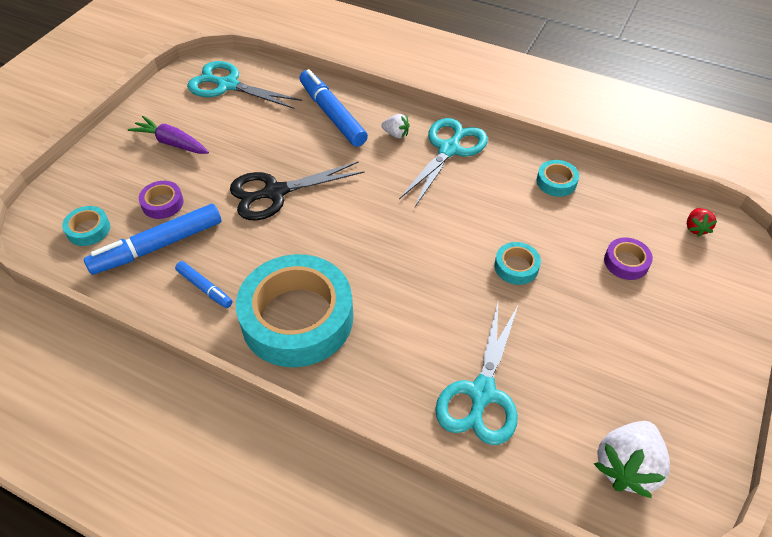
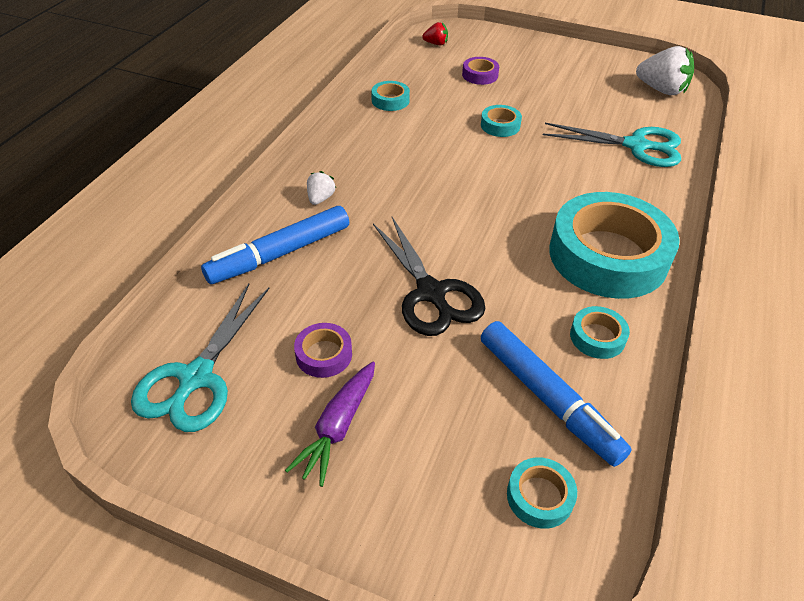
camera: 95 degrees left, 5 degrees down
(162, 203) = (469, 410): purple tape -> purple tape (324, 354)
(204, 288) = (597, 337): blue marker -> turquoise tape
(449, 149) = (346, 161): turquoise scissors -> none

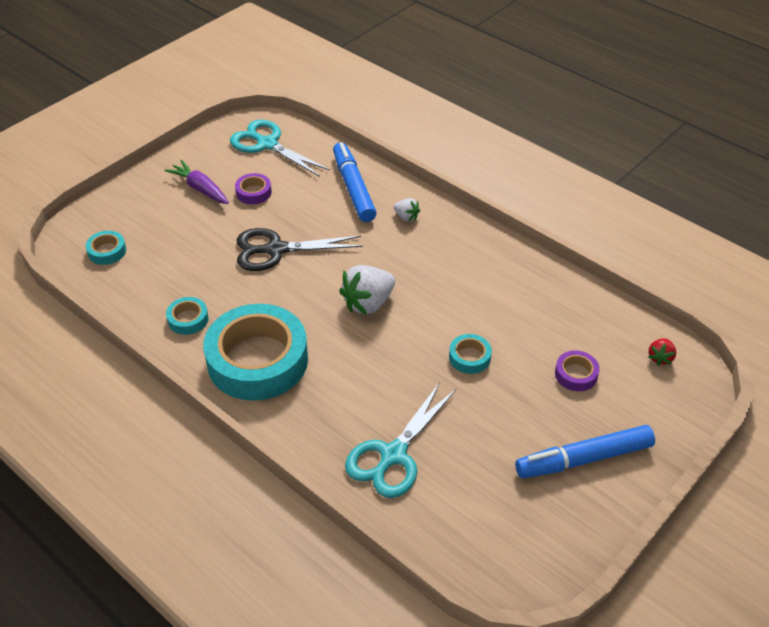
camera: 110 degrees right, 0 degrees up
(390, 100) = (541, 289): turquoise tape -> none
(547, 398) = (160, 276): blue marker -> blue marker (584, 459)
(661, 90) = (495, 541): white strawberry -> white strawberry (368, 303)

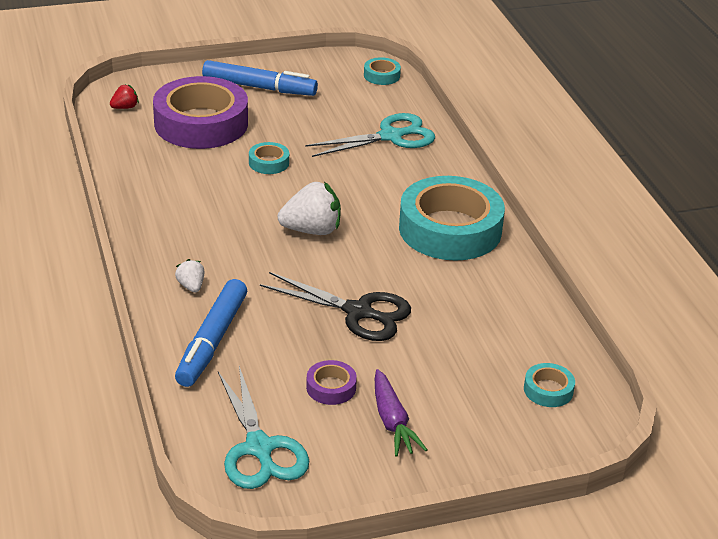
camera: 150 degrees left, 10 degrees down
(188, 319) = (494, 286): turquoise tape -> turquoise tape (381, 75)
(576, 374) = (201, 123): purple tape -> purple tape, size x2.40

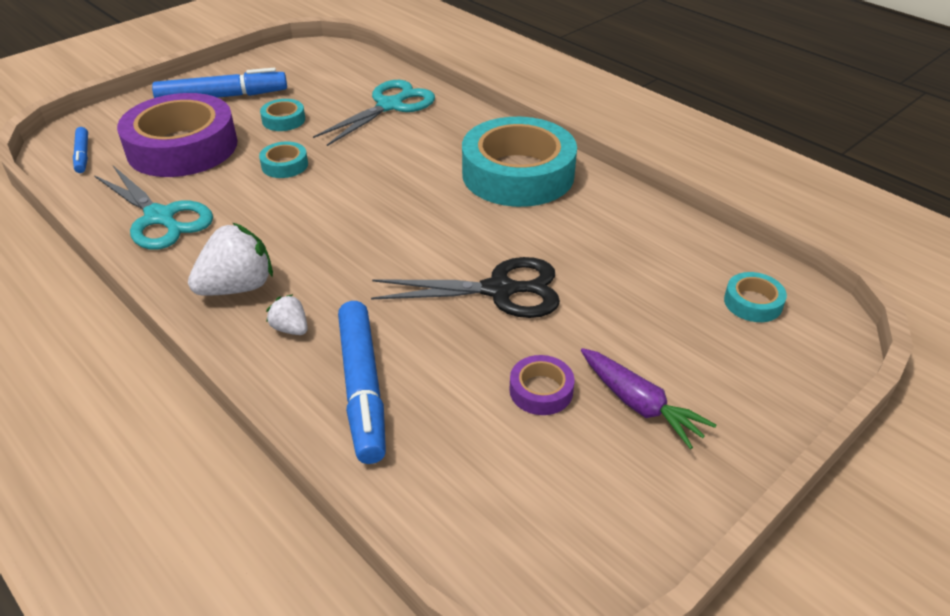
camera: 25 degrees left, 5 degrees up
(125, 107) = (82, 155): red strawberry -> blue marker
(259, 448) = (522, 509): turquoise scissors -> turquoise scissors (160, 218)
(312, 230) = (382, 219): white strawberry -> white strawberry (237, 287)
(381, 75) = (338, 56): turquoise tape -> turquoise tape (283, 120)

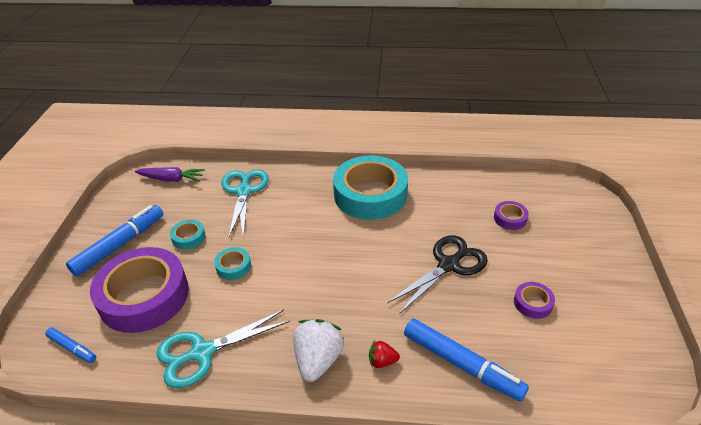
camera: 40 degrees left, 0 degrees up
(160, 218) = (202, 352): turquoise scissors -> turquoise scissors turned 150 degrees clockwise
(290, 329) = (382, 361): white strawberry -> red strawberry
(639, 405) = (574, 280): purple carrot -> purple carrot (171, 179)
(658, 290) = (510, 218): none -> purple tape
(753, 303) = (549, 200): turquoise tape -> none

